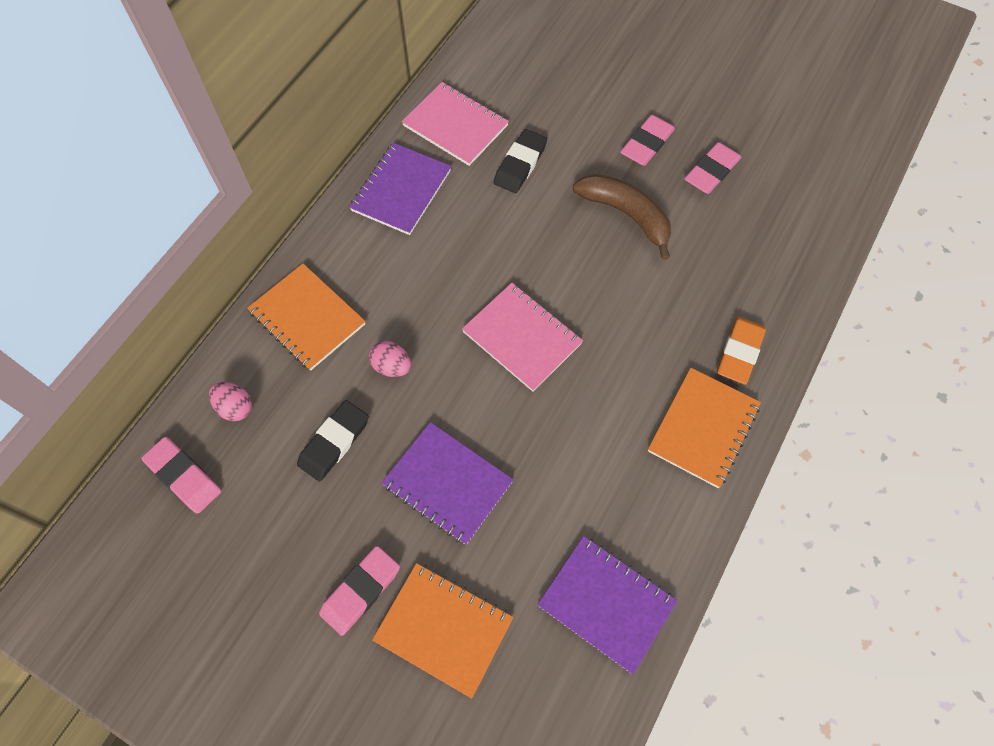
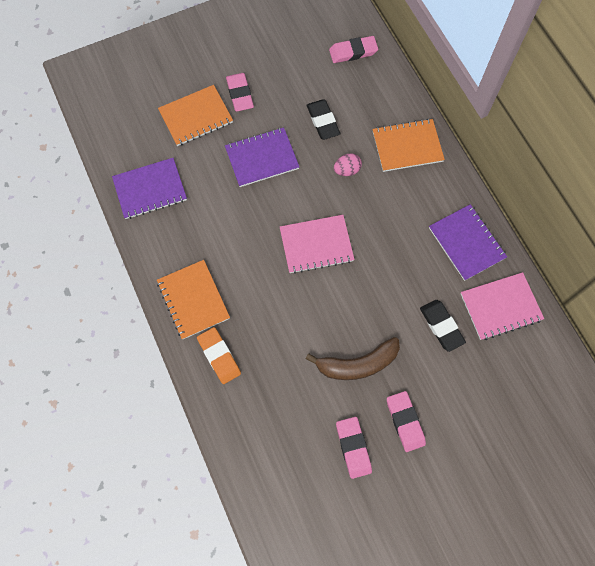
camera: 125 degrees right, 5 degrees up
(235, 407) = (375, 89): pink egg -> none

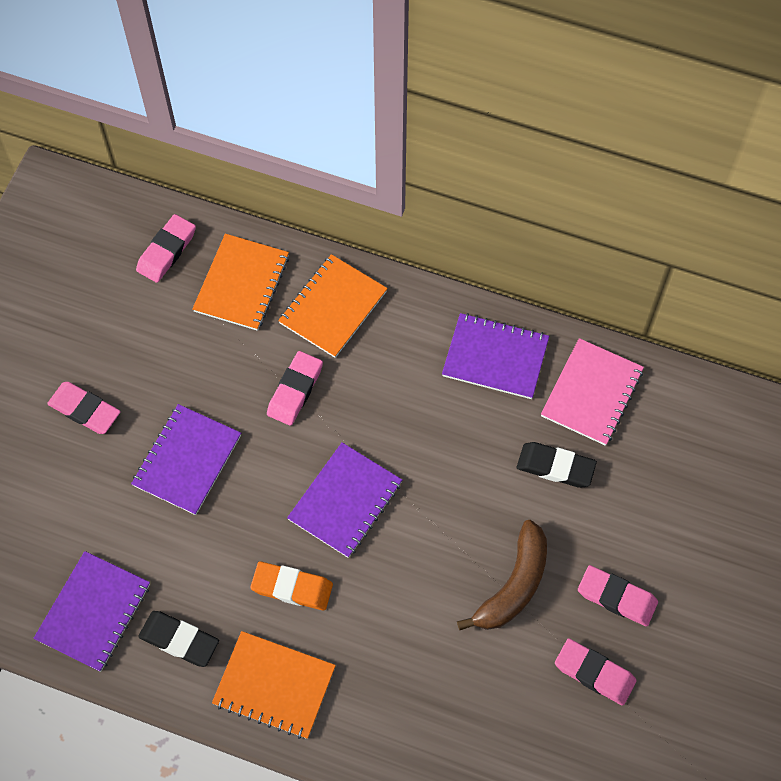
camera: 45 degrees left, 5 degrees down
(196, 117) = (59, 481): orange notebook -> orange notebook (241, 283)
(219, 356) = (365, 717): orange eraser -> orange eraser (292, 587)
(316, 245) = (345, 501): pink notebook -> purple notebook
(323, 121) = (213, 359): black eraser -> black eraser (179, 640)
(347, 170) = (295, 390): pink egg -> pink eraser

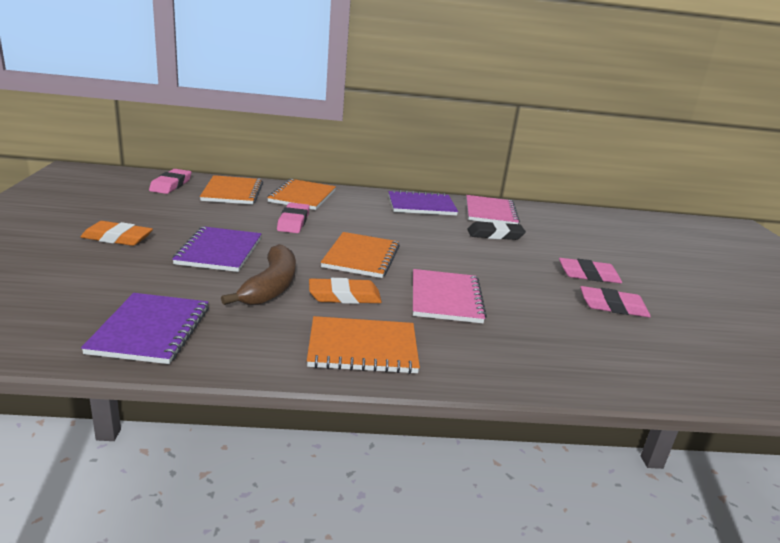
camera: 25 degrees left, 40 degrees down
(85, 410) = (117, 238): pink eraser -> orange eraser
(179, 640) = (251, 335): black eraser -> none
(345, 501) = (361, 257): purple notebook -> orange notebook
(402, 614) = (446, 298): none -> pink notebook
(513, 585) = (515, 277): brown banana -> brown banana (271, 287)

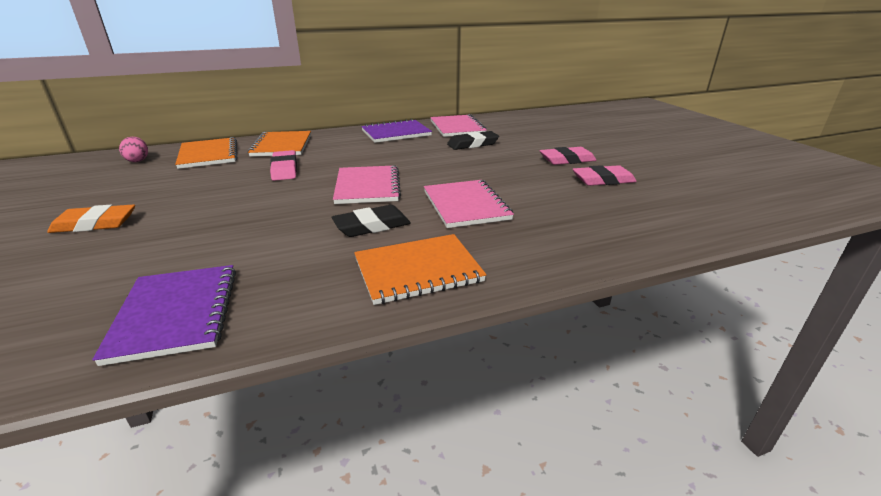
camera: 15 degrees left, 5 degrees up
(171, 185) = (138, 160): pink eraser -> pink egg
(219, 251) = (220, 212): purple notebook -> none
(271, 287) = (293, 234): brown banana -> none
(344, 296) = (372, 226): orange eraser -> black eraser
(361, 257) = (367, 187): orange notebook -> pink notebook

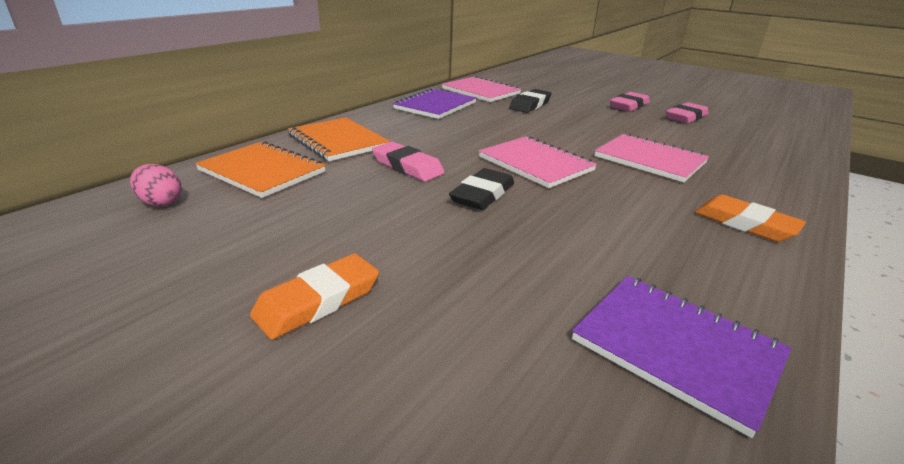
camera: 35 degrees left, 0 degrees up
(372, 226) = (626, 198): black eraser -> black eraser (482, 194)
(418, 270) = (745, 224): orange notebook -> orange eraser

